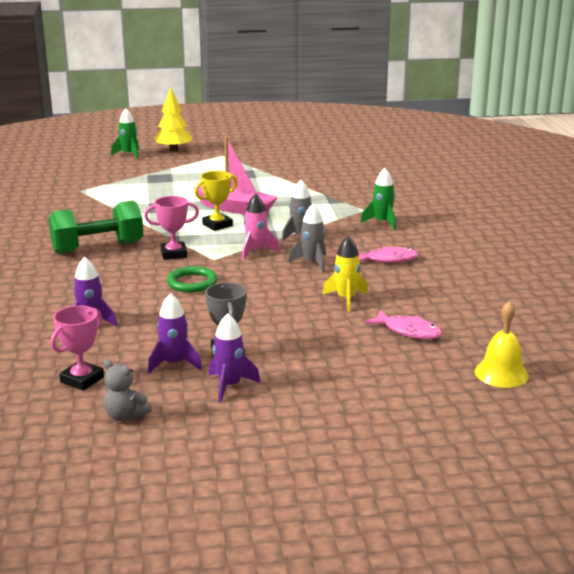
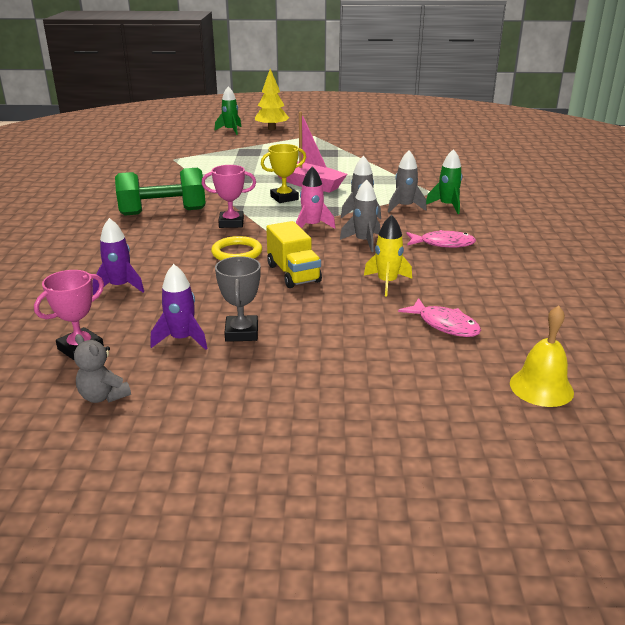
camera: 10 degrees right, 5 degrees up
(192, 282) = (237, 253): green ring -> yellow ring
(230, 386) = (229, 371): purple rocket -> none
(255, 298) = (293, 273): none -> yellow truck
(341, 226) = (404, 207): none -> grey rocket

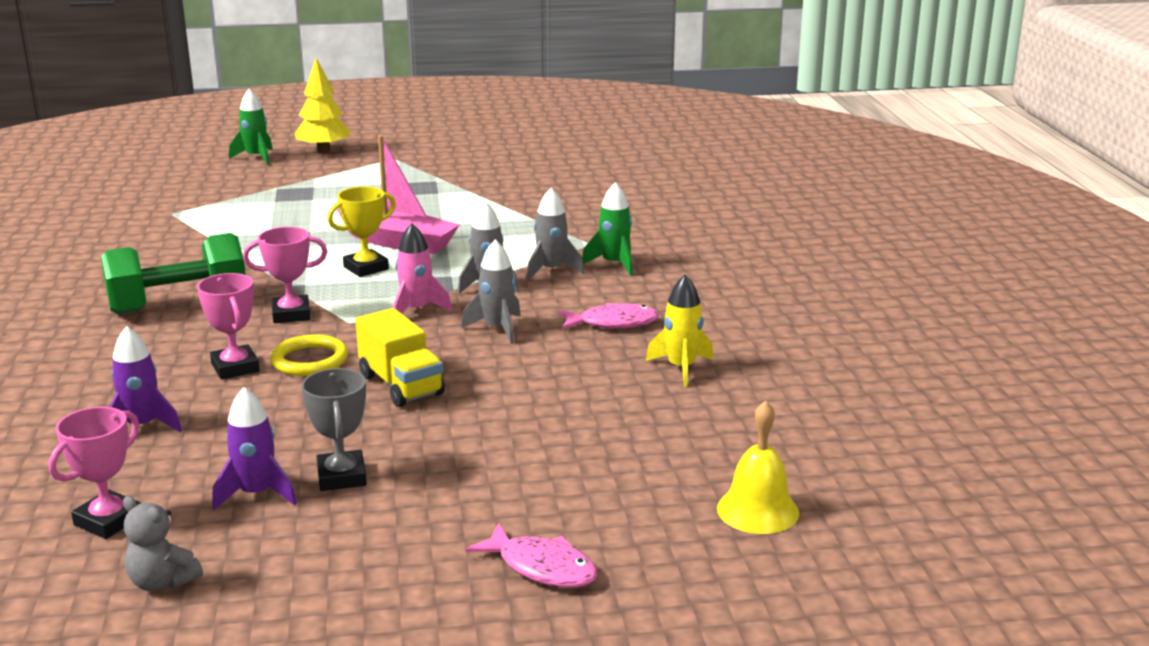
camera: 10 degrees left, 5 degrees down
(188, 253) = (235, 367): none -> pink trophy
(387, 283) = (539, 387): yellow rocket -> yellow rocket (681, 368)
(445, 325) = (626, 440): pink fish -> pink fish (542, 567)

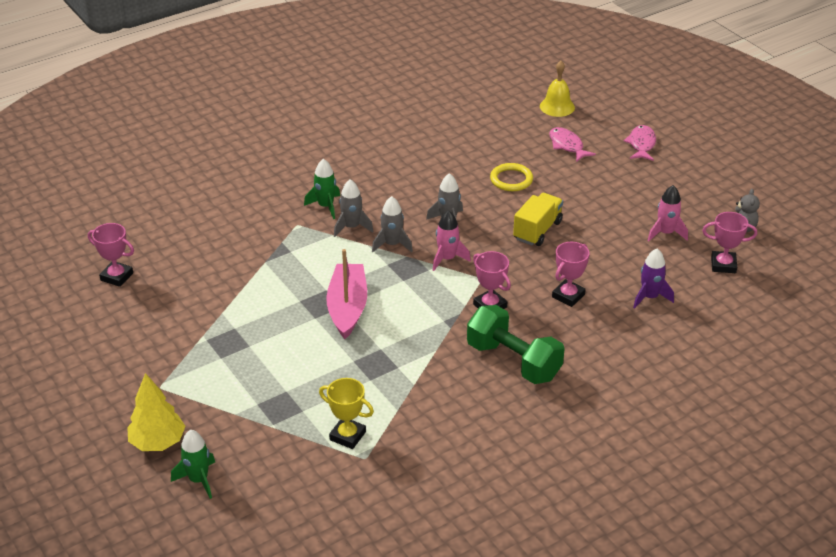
camera: 115 degrees left, 15 degrees up
(256, 494) = (665, 233): purple rocket -> pink rocket
(310, 360) = (538, 272): yellow ring -> yellow ring (511, 179)
(341, 477) = (631, 215): grey trophy -> none
(366, 268) = (401, 304): yellow trophy -> yellow trophy (347, 436)
(585, 160) = (117, 276): none -> pink trophy
(613, 323) = (411, 184): pink fish -> pink fish (567, 145)
(681, 368) = (448, 151): yellow rocket -> none

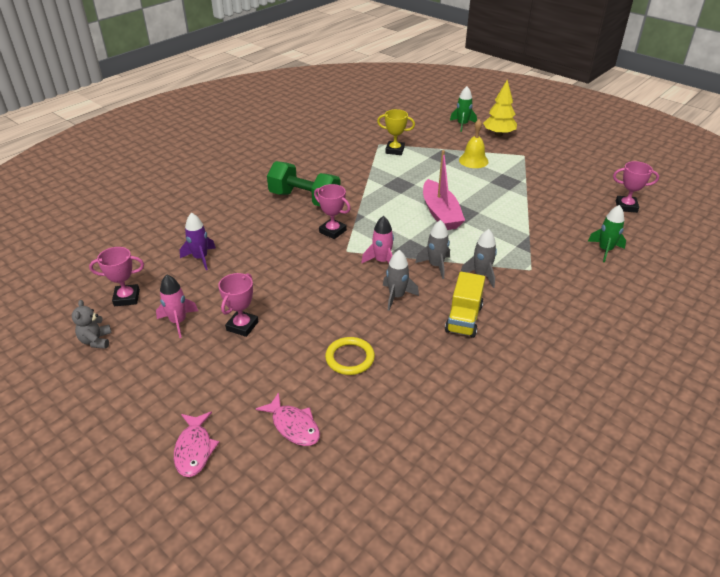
camera: 165 degrees right, 0 degrees up
(325, 206) = (519, 291): green rocket -> green rocket (605, 250)
(537, 230) = (308, 302): yellow truck -> yellow truck (464, 318)
(557, 106) = (319, 505): yellow bell -> yellow bell (473, 160)
(568, 296) = (270, 248): pink trophy -> pink trophy (242, 326)

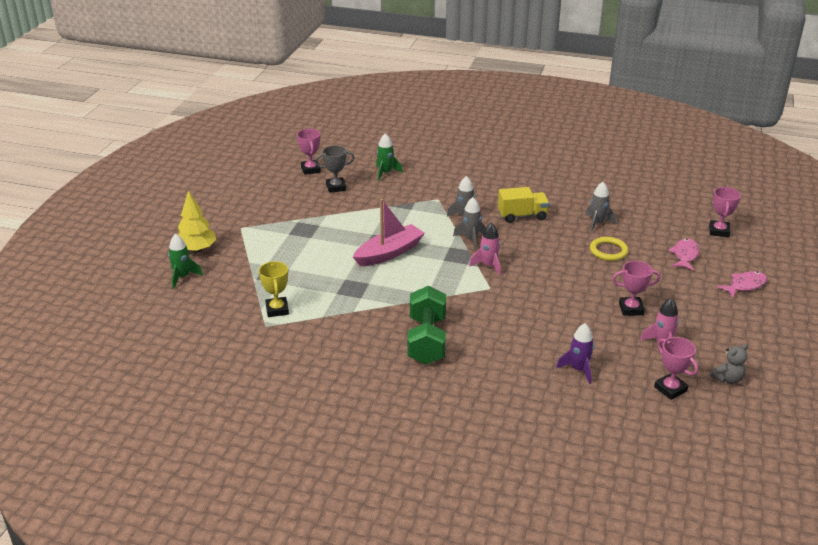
camera: 115 degrees left, 5 degrees down
(332, 231) = (467, 304): pink trophy -> pink trophy (719, 231)
(396, 296) = (526, 248): grey rocket -> grey rocket (597, 223)
(473, 160) = (271, 254): yellow bell -> none
(581, 213) = (336, 187): none -> grey trophy

